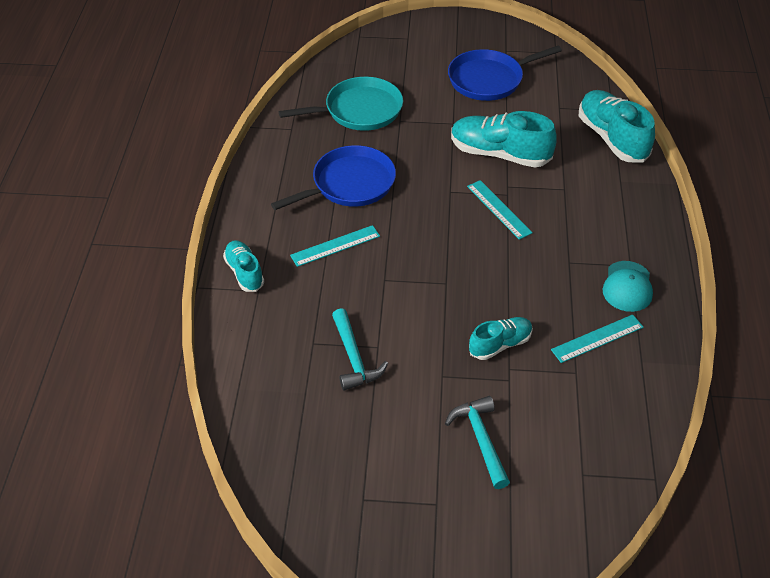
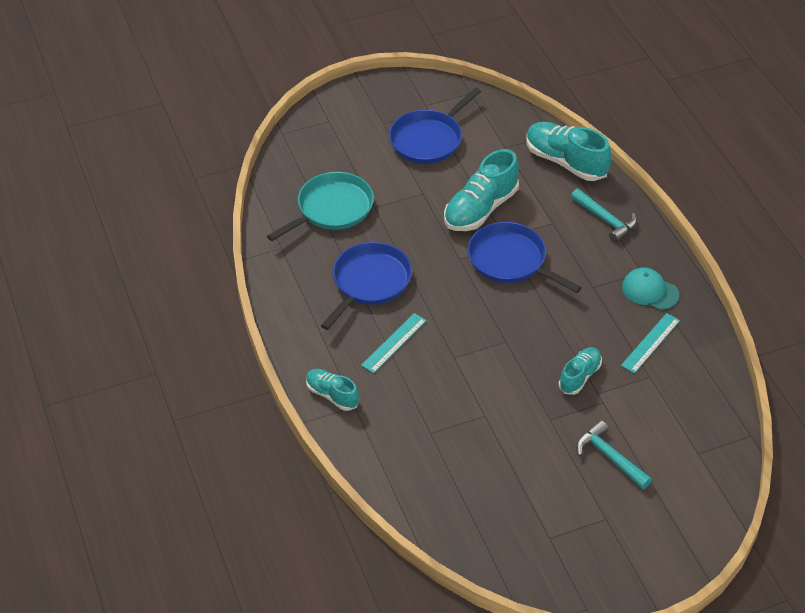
camera: 25 degrees left, 0 degrees up
(354, 358) = (472, 432): turquoise hammer -> turquoise hammer (605, 220)
(499, 154) = (480, 209): turquoise shoe -> turquoise shoe turned 45 degrees counterclockwise
(499, 209) = (510, 260): turquoise ruler -> blue pan
(627, 286) = (650, 291): turquoise cap -> turquoise cap turned 135 degrees clockwise

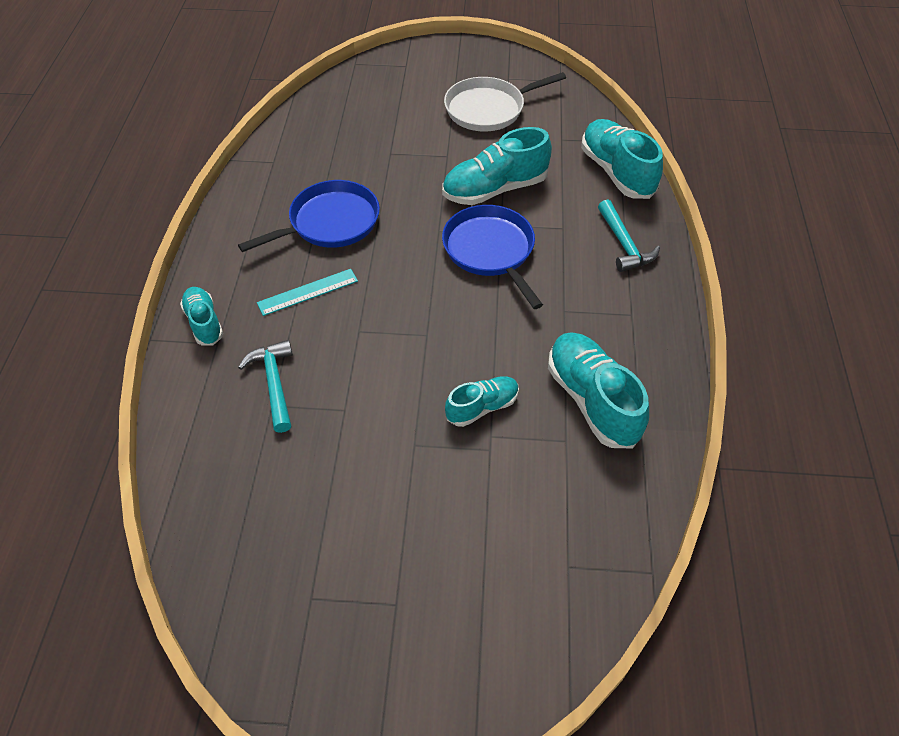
camera: 25 degrees right, 5 degrees up
(332, 209) = (348, 142): turquoise pan -> none
(428, 139) = (488, 109): blue pan -> white pan
(609, 457) = (453, 523): turquoise hammer -> turquoise hammer (274, 383)
(650, 291) = (628, 339): turquoise cap -> none
(650, 343) = (592, 400): turquoise ruler -> turquoise shoe

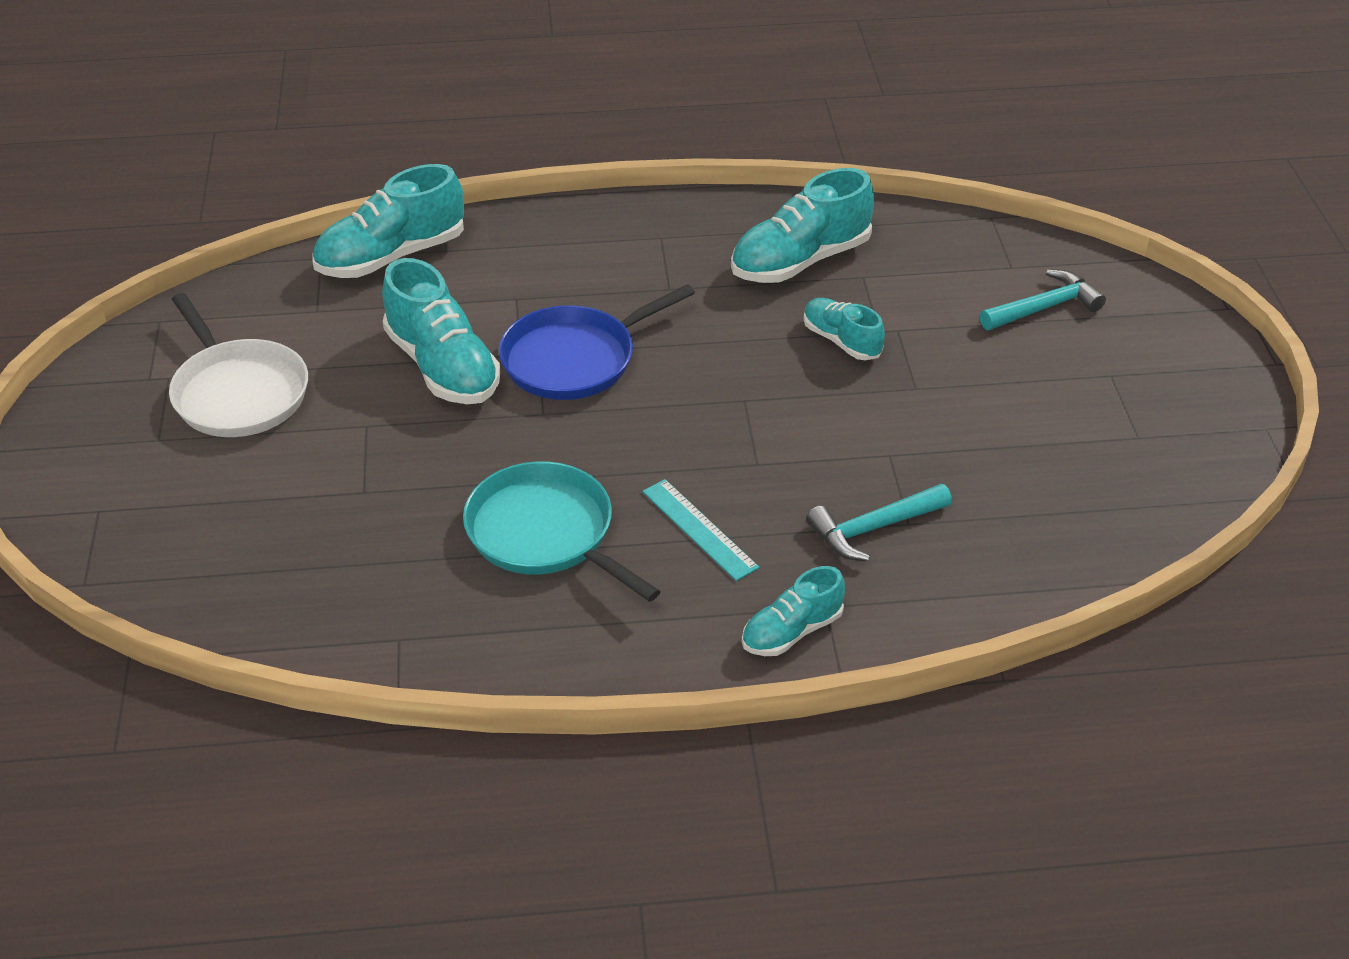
camera: 100 degrees left, 10 degrees down
(330, 222) = (545, 533): blue pan -> turquoise pan
(624, 244) = (539, 246): turquoise hammer -> turquoise hammer (1044, 307)

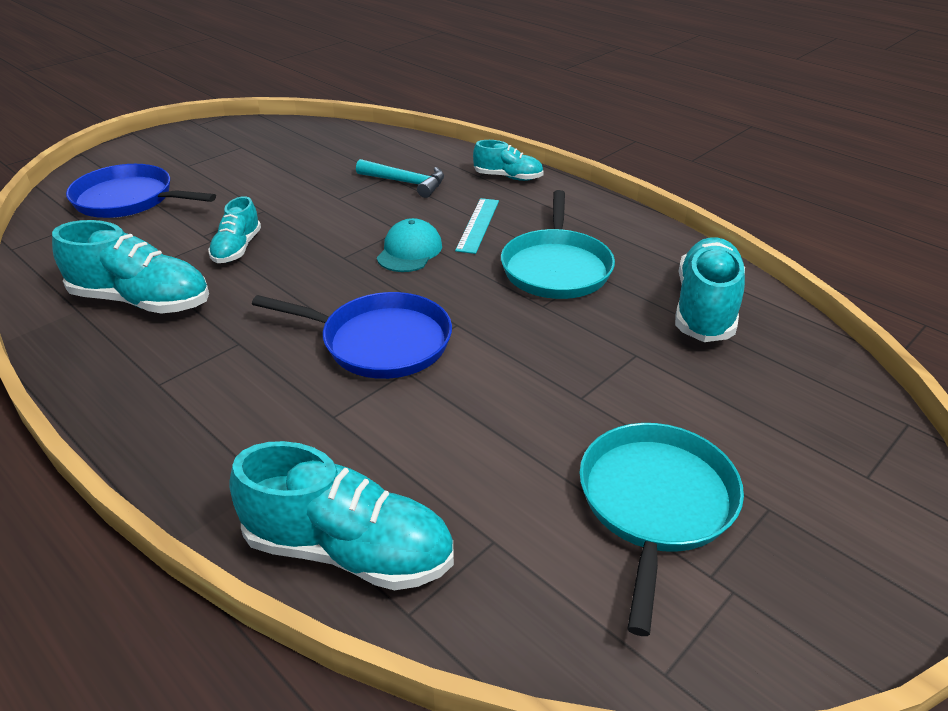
camera: 130 degrees left, 5 degrees down
(238, 393) = (655, 503): white pan -> turquoise pan
(443, 367) = (468, 401): turquoise shoe -> turquoise shoe (705, 308)
(703, 449) = (409, 251): none -> turquoise cap
(1044, 307) = (128, 199): turquoise hammer -> blue pan

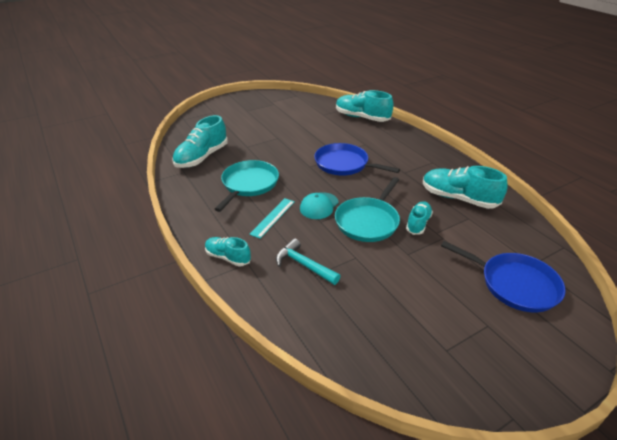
camera: 165 degrees left, 0 degrees up
(655, 503) = (276, 115): turquoise pan -> turquoise pan (368, 221)

